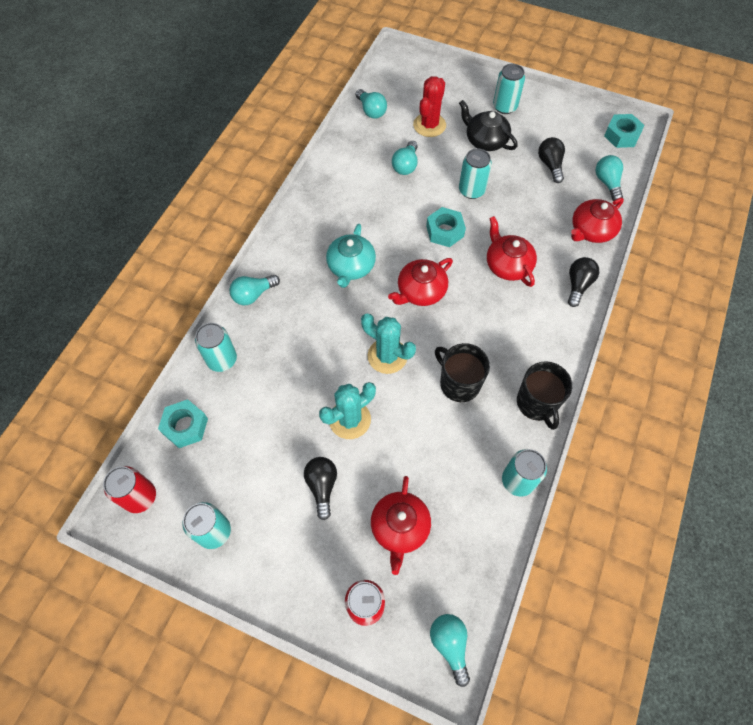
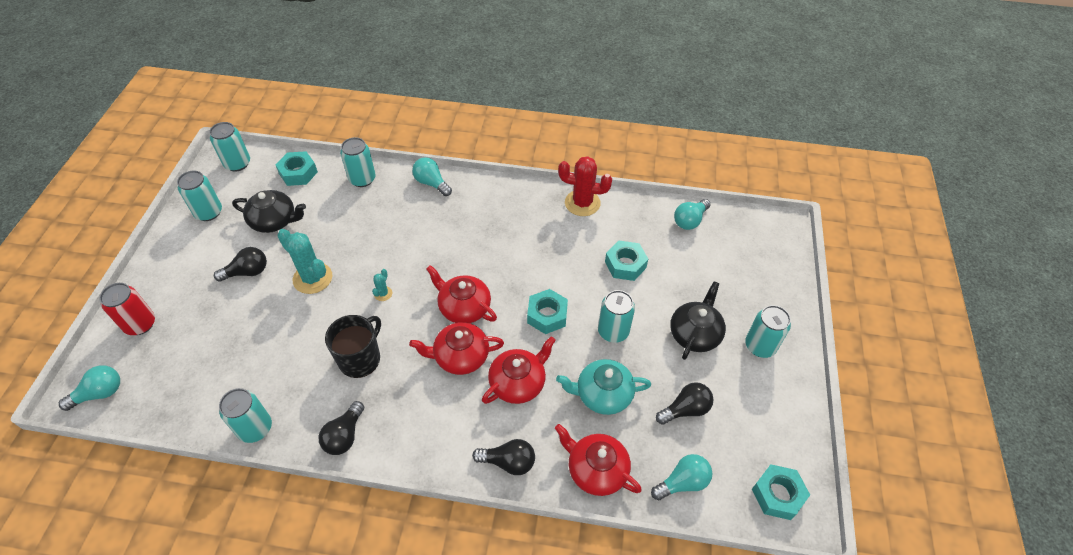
camera: 75 degrees right, 10 degrees down
(140, 497) = (237, 163): red can -> turquoise can
(254, 455) = (274, 221): none -> black teapot
(351, 266) = (480, 245): turquoise teapot -> turquoise teapot (603, 394)
(387, 356) = (383, 293): turquoise cactus -> turquoise cactus, size x0.46
(400, 527) = (208, 336): red teapot -> red teapot (460, 356)
(406, 165) = (625, 265): turquoise light bulb -> turquoise nut
(429, 125) = (693, 275): red cactus -> red cactus (582, 203)
(537, 403) = (344, 435): black mug -> black light bulb

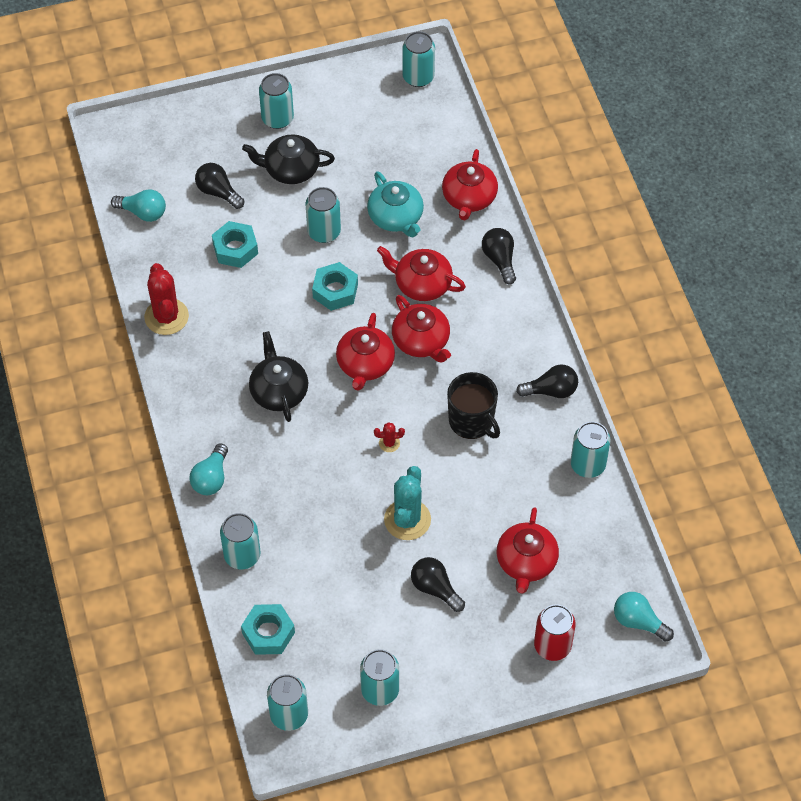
camera: 115 degrees left, 5 degrees up
(215, 339) = (526, 562): none -> red teapot
(274, 221) = (353, 609): black teapot -> black teapot (279, 391)
(360, 359) = (472, 421): black mug -> black mug turned 135 degrees counterclockwise
(383, 293) = (389, 443): turquoise cactus -> red cactus
(682, 482) = (445, 138): turquoise light bulb -> none
(685, 409) = (376, 155): black light bulb -> black light bulb (218, 192)
(777, 495) = (418, 77): turquoise nut -> turquoise can

